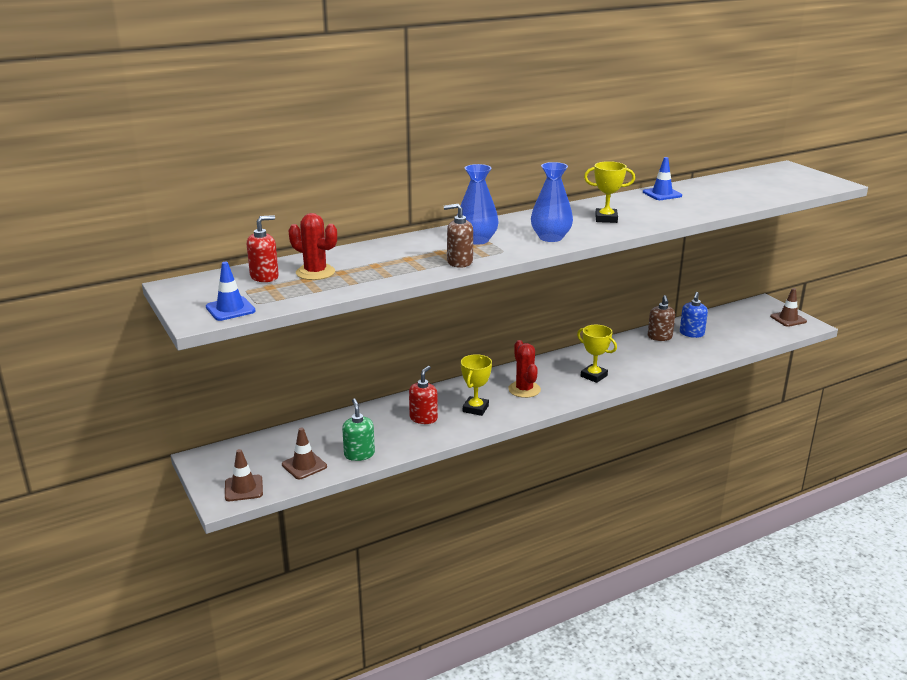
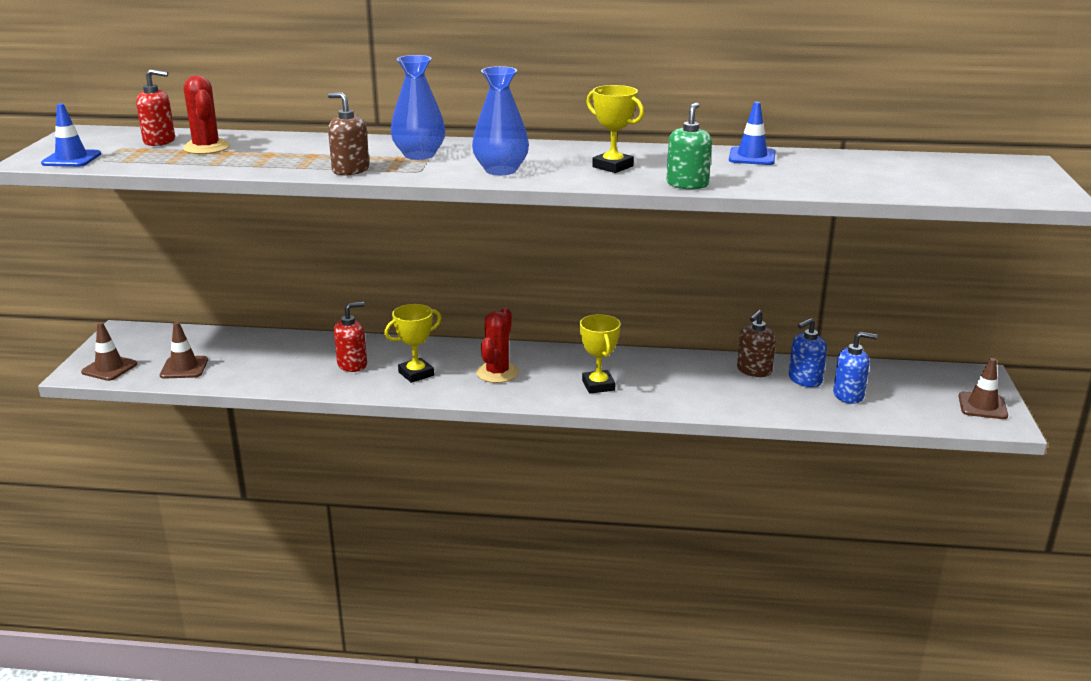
camera: 35 degrees right, 0 degrees up
(359, 454) = (243, 376): green soap dispenser -> green soap dispenser (687, 184)
(724, 335) = (848, 395): none -> blue soap dispenser

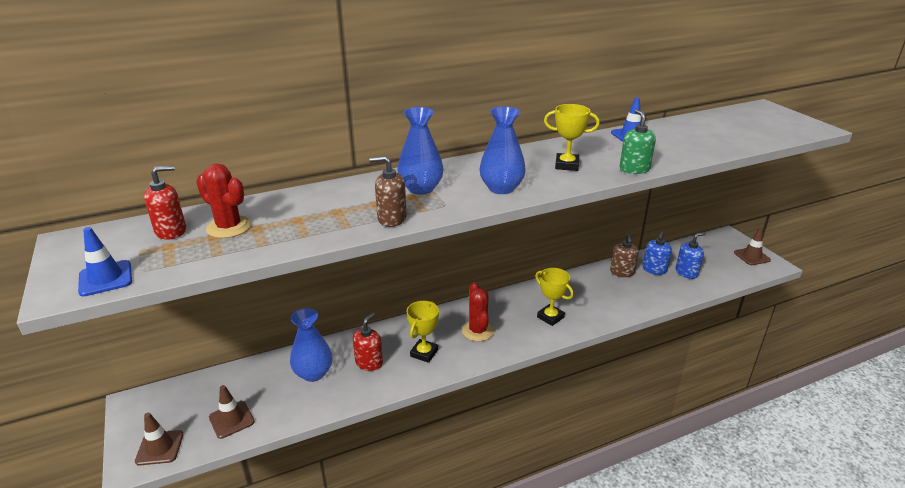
camera: 30 degrees left, 5 degrees up
(291, 357) = (313, 373): none -> blue vase

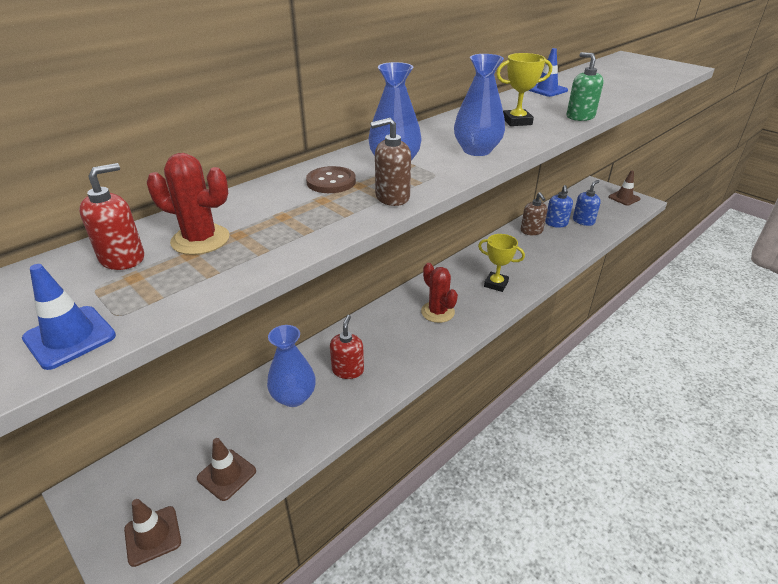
camera: 20 degrees left, 5 degrees up
(356, 197) = (331, 182): none -> brown button
(424, 353) = (398, 346): yellow trophy -> none

